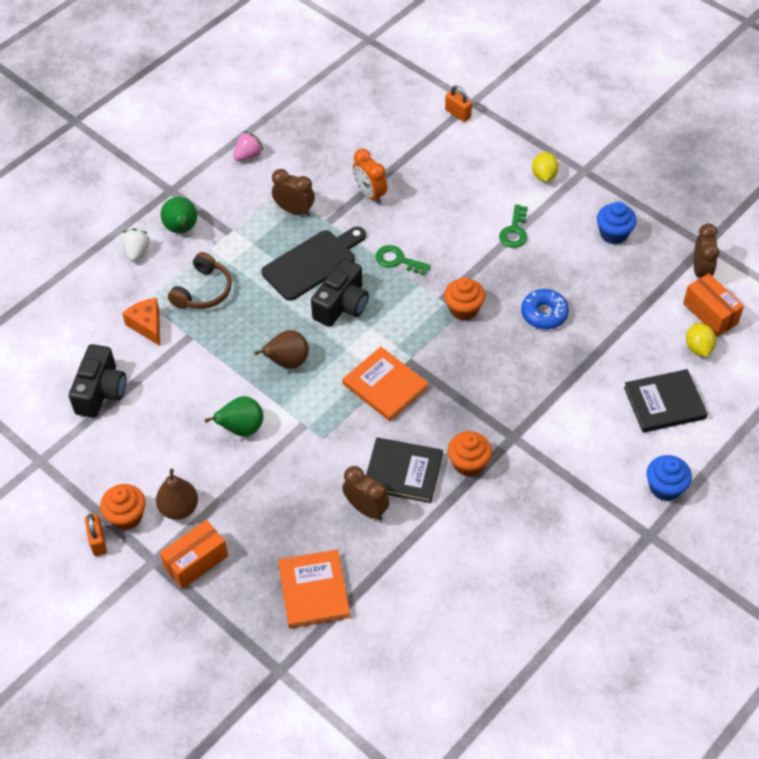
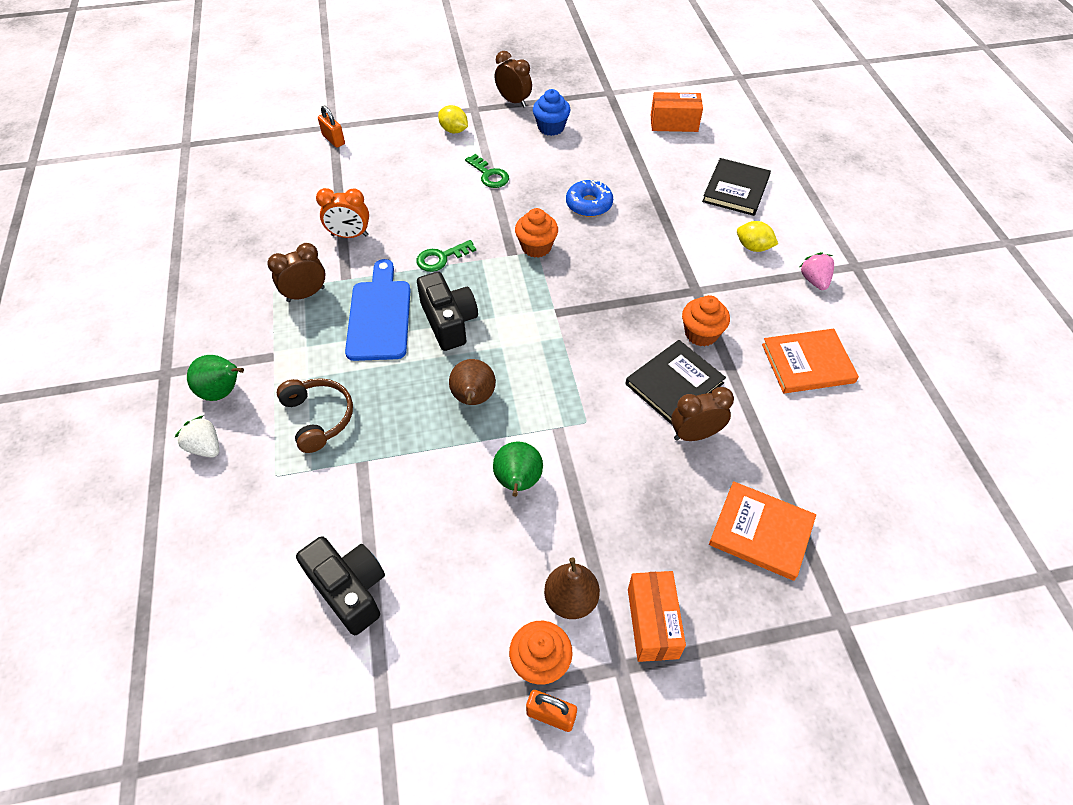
camera: 55 degrees left, 0 degrees up
(147, 325) = (308, 492): orange cheese -> none
(248, 155) = (201, 291): pink strawberry -> pink strawberry (814, 280)
(312, 263) = (379, 316): black cutting board -> blue cutting board
(385, 386) = (568, 343): orange book -> orange book (807, 363)
(458, 114) = (333, 140): orange padlock -> orange padlock turned 60 degrees clockwise
(665, 487) = (816, 232): blue cupcake -> none
(698, 348) = (700, 146): yellow lemon -> yellow lemon (753, 247)
(701, 271) = (631, 107): brown clock -> brown clock (513, 101)

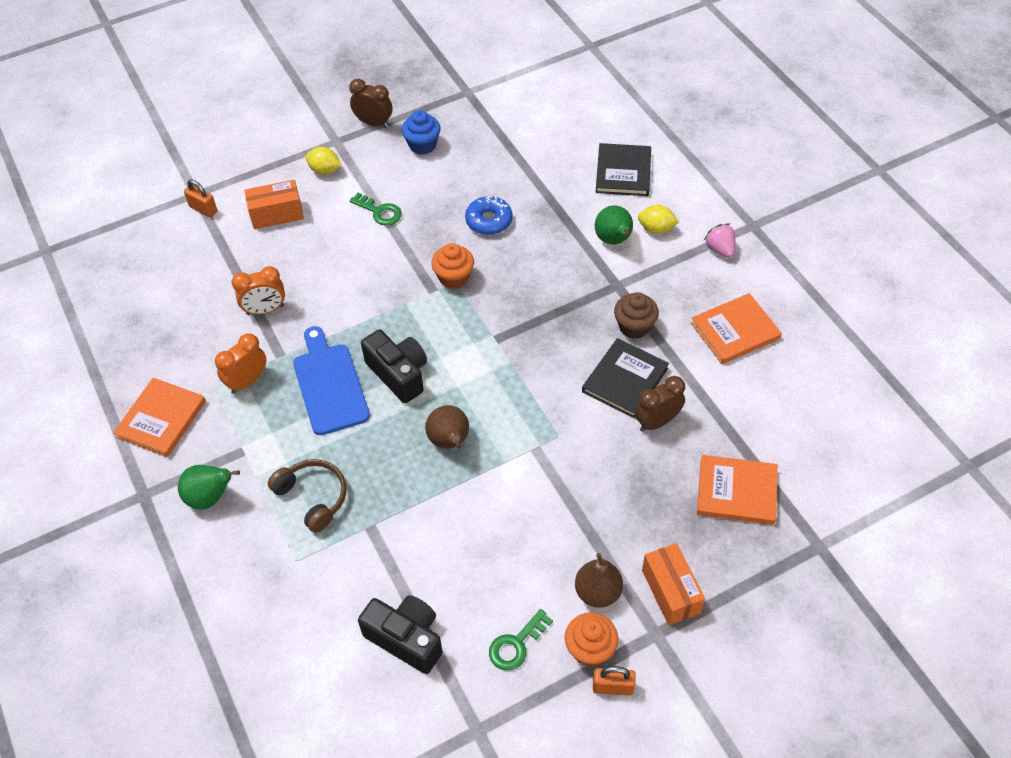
camera: 15 degrees left, 0 degrees up
(205, 447) = (217, 553): white strawberry -> none
(213, 308) = (161, 419): none -> orange book
(305, 294) = (247, 381): brown clock -> orange clock
(441, 258) = (366, 311): green key -> green key (516, 644)
(518, 482) = (518, 506): green pear -> green pear (614, 240)
(674, 123) = (543, 113): orange box -> orange box (277, 214)
(701, 334) = (634, 326): orange cupcake -> brown cupcake

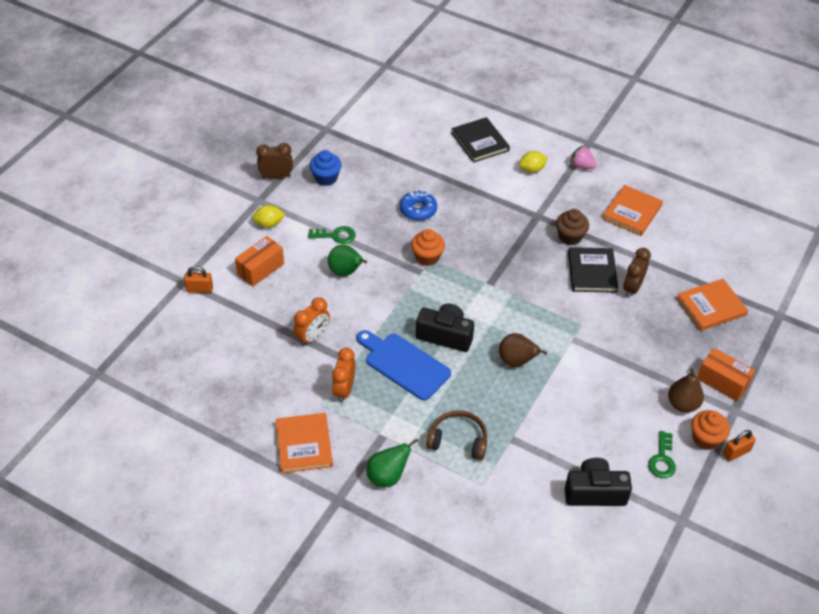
camera: 35 degrees left, 5 degrees down
(614, 240) = (511, 188): green pear -> green pear (346, 272)

